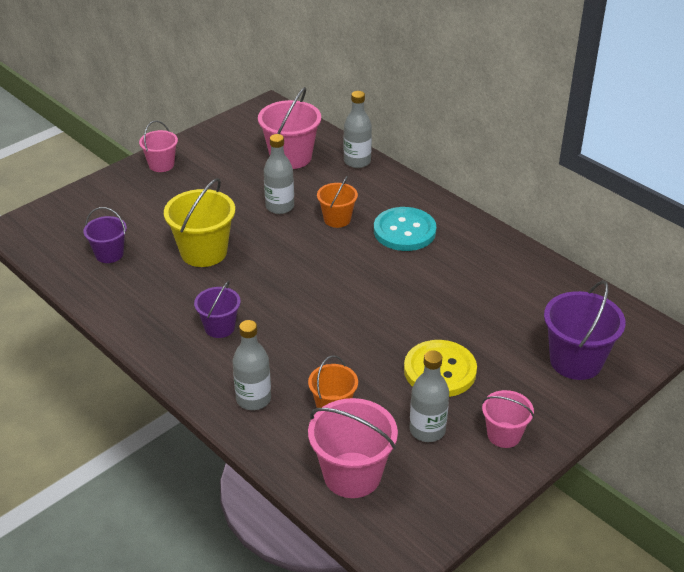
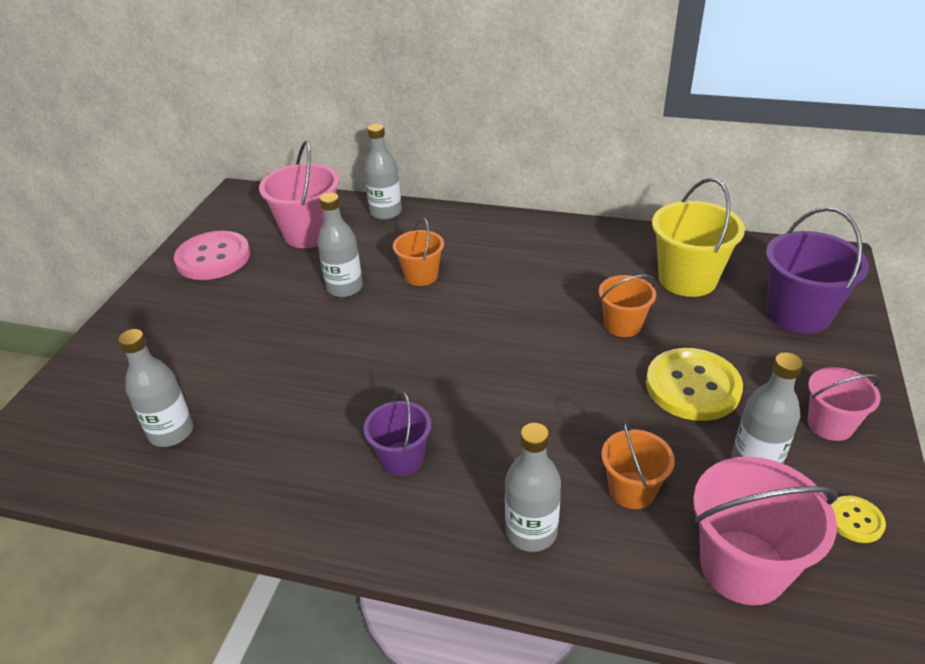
camera: 30 degrees left, 0 degrees up
(109, 254) = (171, 432): purple bucket -> grey bottle
(161, 165) = (157, 297): pink bucket -> none
(204, 252) = (298, 375): yellow bucket -> yellow bucket (687, 279)
(215, 150) = (213, 258): none -> pink button
(404, 231) = (503, 259): turquoise button -> none
(438, 312) = (623, 325): none -> orange bucket
(449, 489) = (855, 520): none -> yellow button

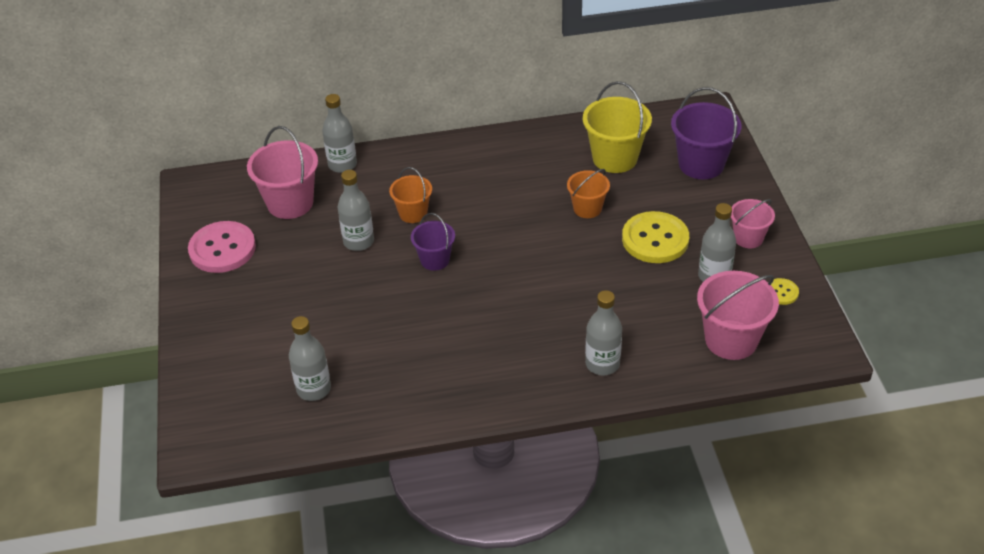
camera: 25 degrees left, 5 degrees up
(402, 458) = (492, 350): purple bucket -> purple bucket (435, 260)
(632, 490) = (649, 319): orange bucket -> none

